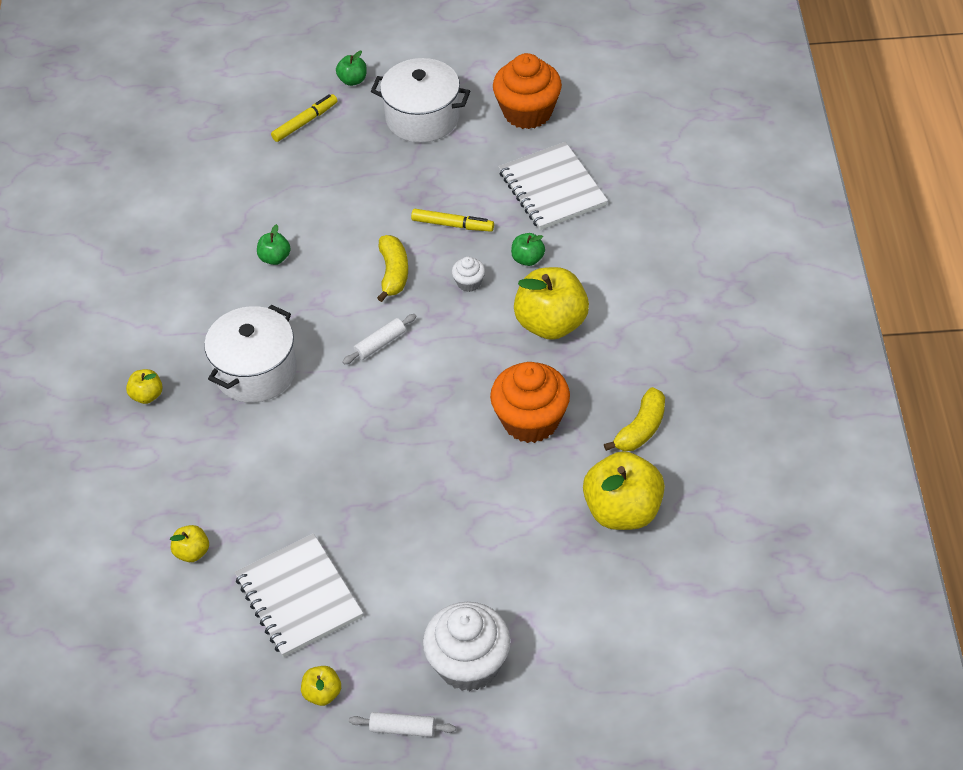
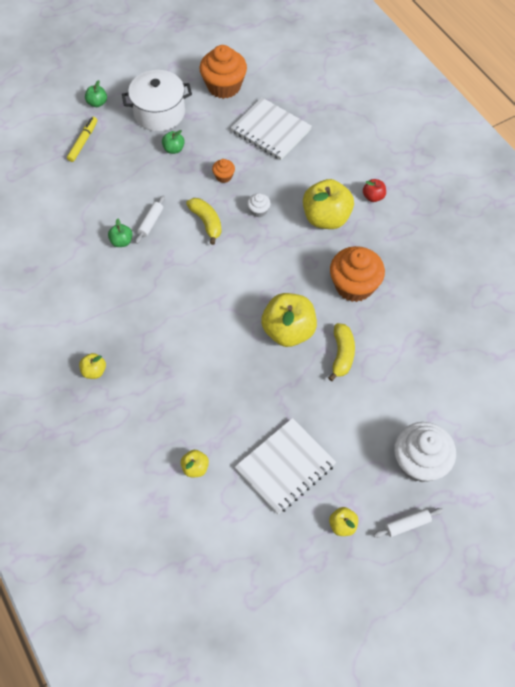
camera: 30 degrees left, 10 degrees up
(255, 371) = (158, 324): white pot -> none
(298, 597) = (285, 467): white notebook -> white notebook turned 75 degrees counterclockwise
(380, 344) = (228, 273): white rolling pin -> white rolling pin (150, 222)
(452, 225) = (224, 176): yellow marker -> orange cupcake
(528, 259) = (285, 181): green apple -> green apple (174, 149)
(623, 511) = (445, 321): yellow apple -> yellow apple (288, 331)
(633, 320) = (373, 197): none -> red apple
(641, 429) = (422, 264): yellow banana -> yellow banana (342, 354)

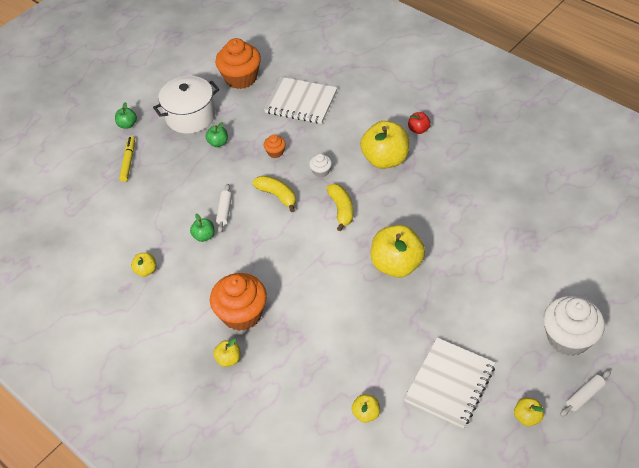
camera: 15 degrees left, 10 degrees down
(55, 258) = (146, 270): none -> yellow apple
(342, 354) = (454, 269): yellow banana -> yellow banana (341, 209)
(354, 286) = (437, 208): orange cupcake -> orange cupcake (242, 314)

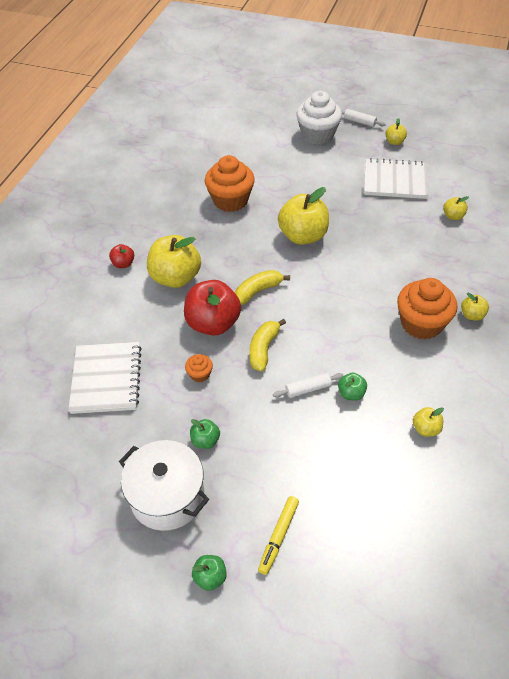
camera: 115 degrees left, 0 degrees up
(128, 161) = (278, 536): yellow marker -> yellow marker turned 45 degrees counterclockwise
(241, 78) = (74, 465): orange cupcake -> orange cupcake (230, 200)
(321, 171) = (213, 323): white cupcake -> red apple

